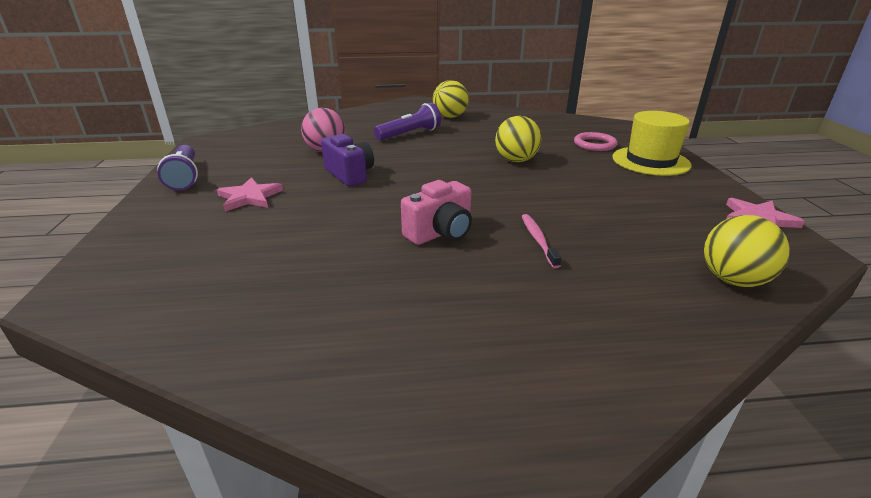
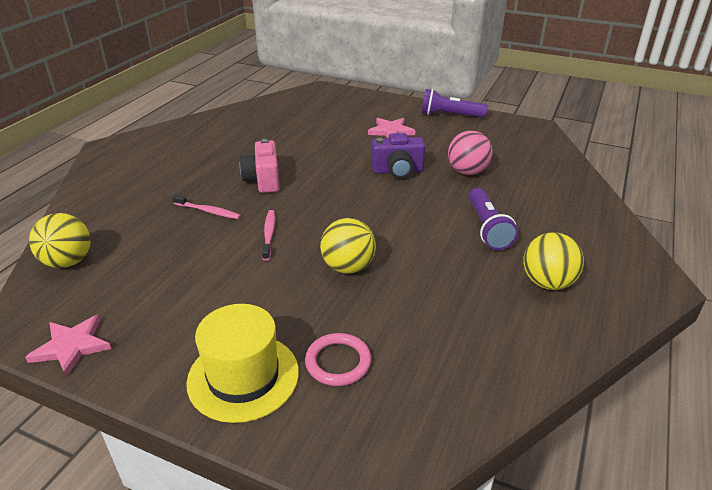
camera: 120 degrees right, 5 degrees up
(525, 197) = (269, 234): none -> pink toothbrush

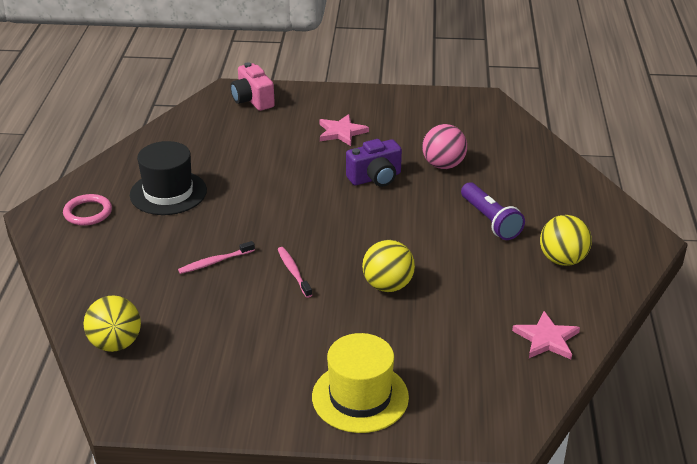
camera: 20 degrees left, 0 degrees up
(72, 346) = (191, 413): pink star -> pink star (546, 339)
(208, 211) = (215, 262): pink toothbrush -> pink toothbrush turned 150 degrees clockwise
(215, 150) = (168, 193): none -> black hat
(263, 180) = (246, 216): pink camera -> pink camera (252, 100)
(338, 362) = (429, 366): pink ring -> pink ring (88, 212)
(450, 115) = (391, 100): purple flashlight -> none

